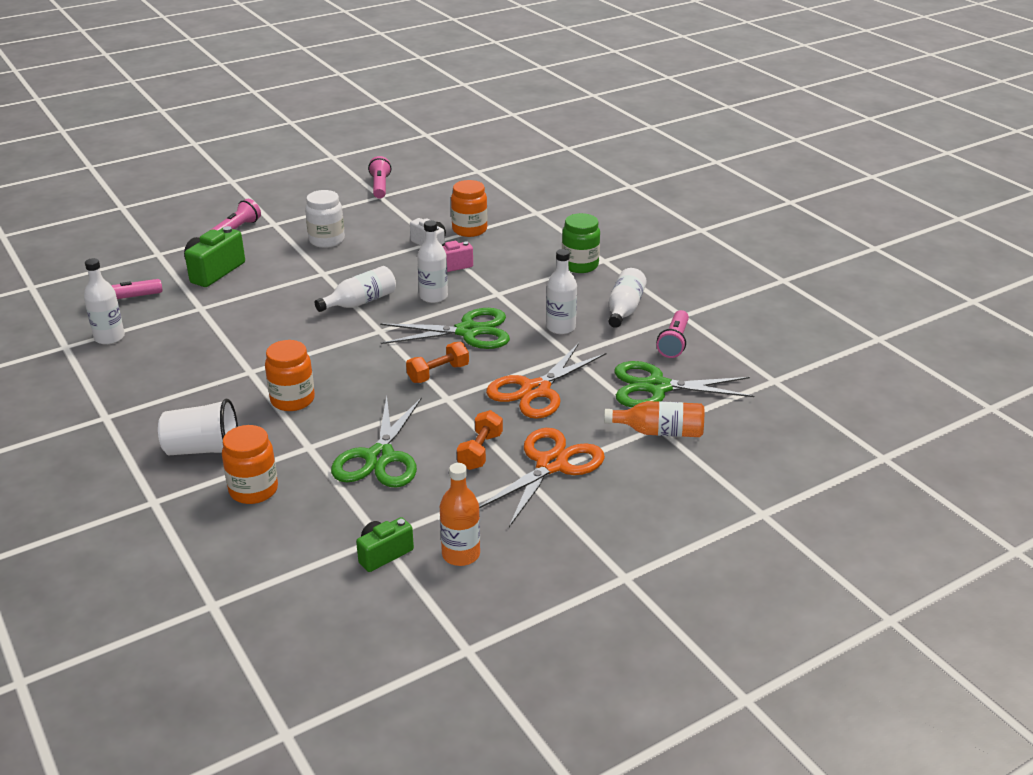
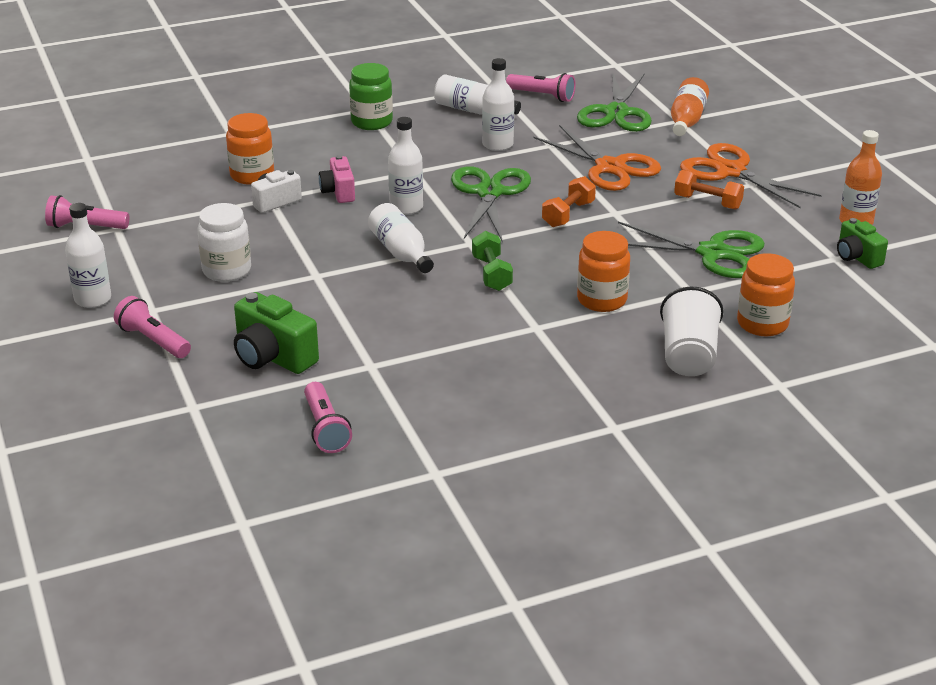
camera: 80 degrees left, 0 degrees up
(109, 337) = (424, 436): white bottle -> white bottle (93, 299)
(331, 344) = (492, 274): none -> green dumbbell
(438, 373) = (568, 214): orange dumbbell -> orange dumbbell turned 60 degrees clockwise

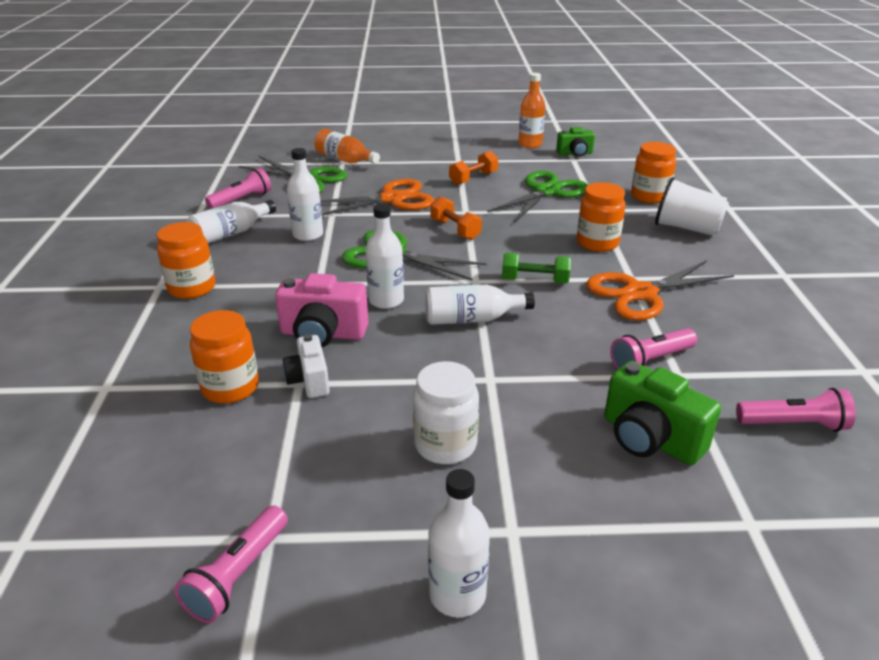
camera: 70 degrees left, 0 degrees up
(153, 341) = (590, 540): pink flashlight -> pink flashlight (650, 360)
(273, 357) = (650, 439): green camera -> green camera turned 75 degrees clockwise
(338, 192) = (323, 334): pink camera -> pink camera, size x1.56
(371, 122) = (192, 288): green jar -> orange jar
(730, 171) = (435, 163): orange scissors -> orange scissors (640, 293)

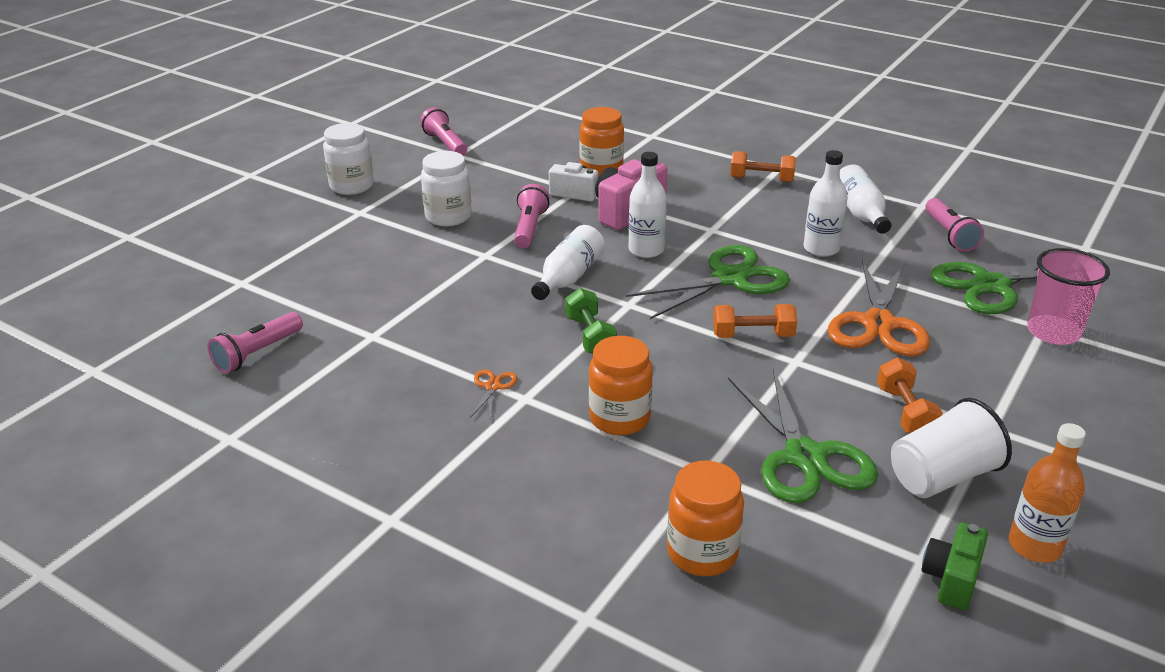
camera: 125 degrees right, 0 degrees up
(192, 288) = (761, 179): orange jar -> orange dumbbell
(345, 160) = (1053, 332): orange bottle -> pink cup
(457, 594) = (351, 186): white bottle -> white jar
(535, 281) = (590, 336): green dumbbell -> green dumbbell turned 60 degrees counterclockwise
(640, 293) = (493, 387): orange scissors -> orange scissors, size x0.42
(650, 360) = (404, 333): pink flashlight -> pink flashlight (529, 228)
(650, 439) = (342, 286): green camera -> none
(686, 228) = (576, 520): white cup -> white cup (942, 477)

